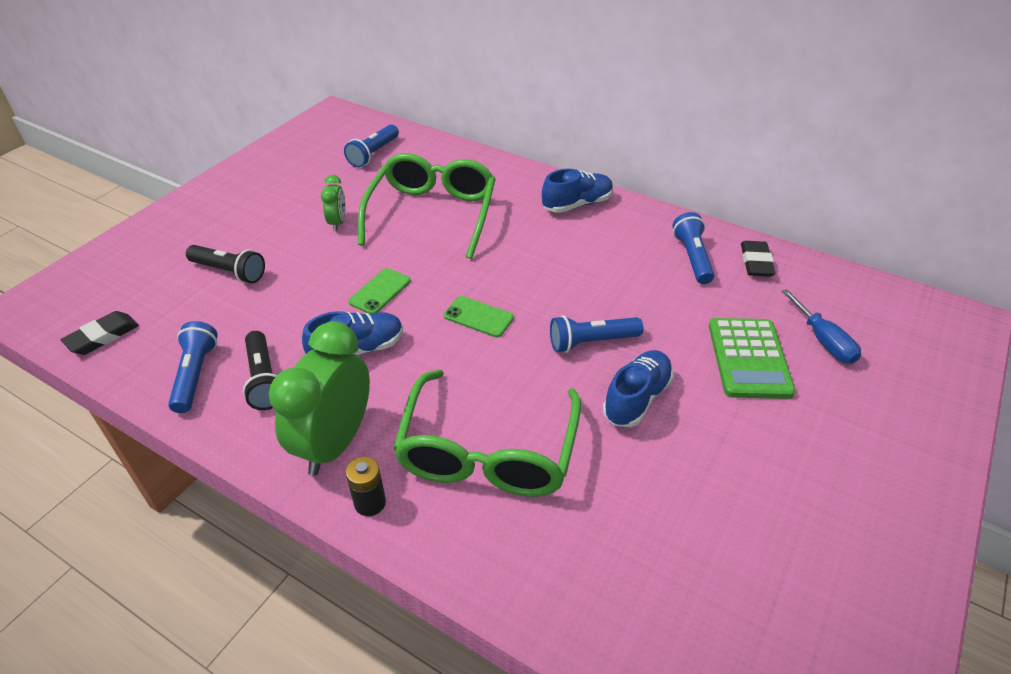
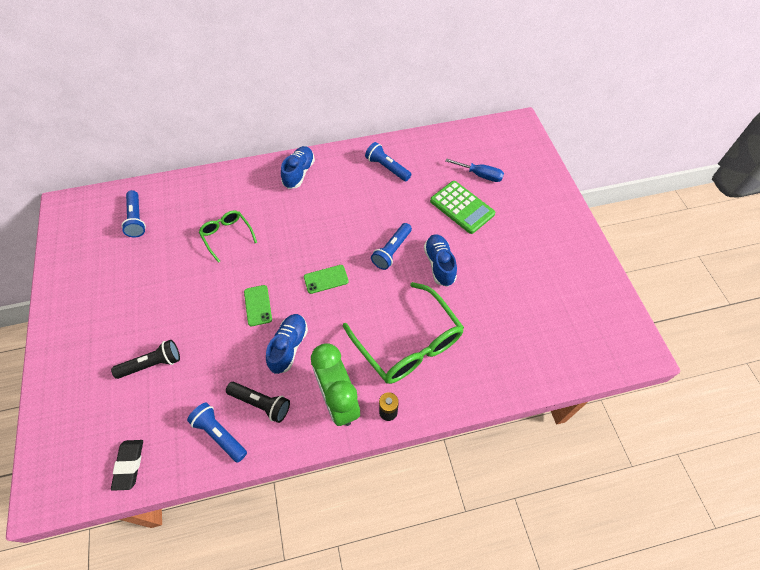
camera: 45 degrees left, 15 degrees up
(338, 223) = (177, 282): green clock -> none
(432, 215) = (227, 236): green glasses -> green glasses, size x0.53
(756, 262) = (416, 150): black eraser -> none

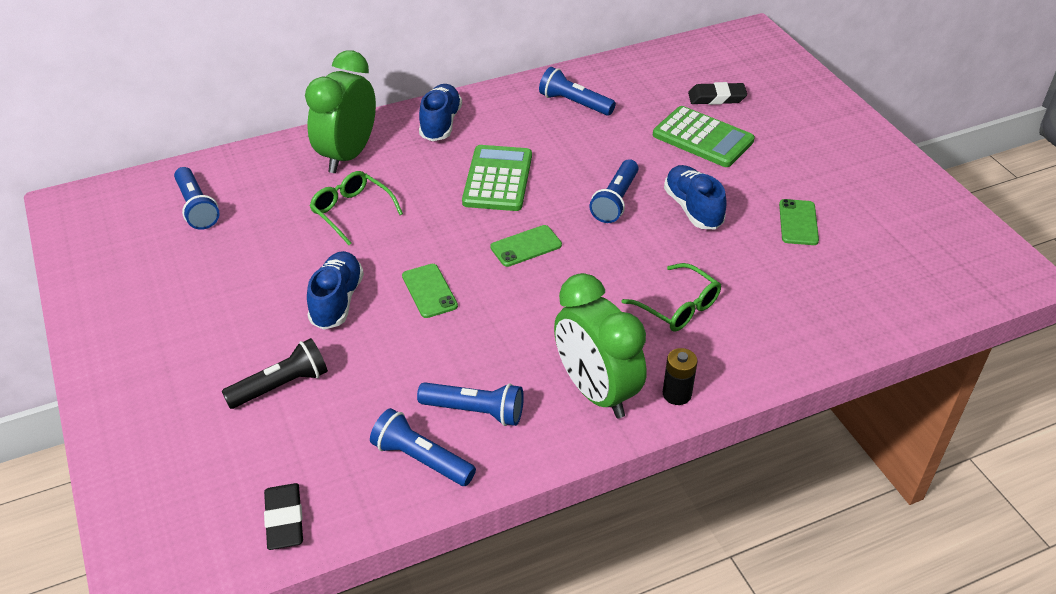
camera: 10 degrees left, 15 degrees down
(236, 191) = (348, 155): none -> green clock
(261, 403) = (475, 411): black flashlight -> blue flashlight
(288, 347) = (495, 336): blue shoe -> blue shoe (337, 301)
(322, 223) = (498, 179): none -> green calculator
(407, 342) = (677, 306): green glasses -> green glasses, size x0.53
(480, 175) = (716, 98): blue screwdriver -> black eraser
(504, 286) = (798, 222): none -> green phone

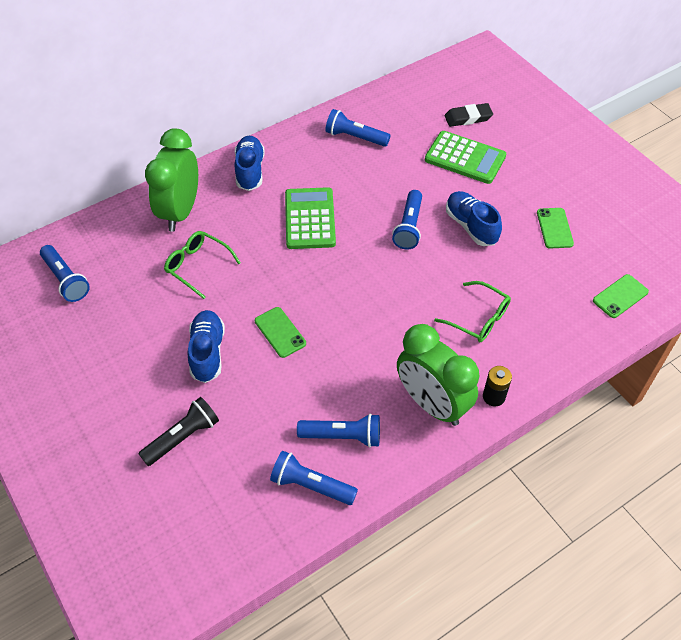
camera: 10 degrees left, 10 degrees up
(284, 520) = (217, 556): black eraser -> none
(526, 246) = (347, 279): green phone -> green phone (620, 296)

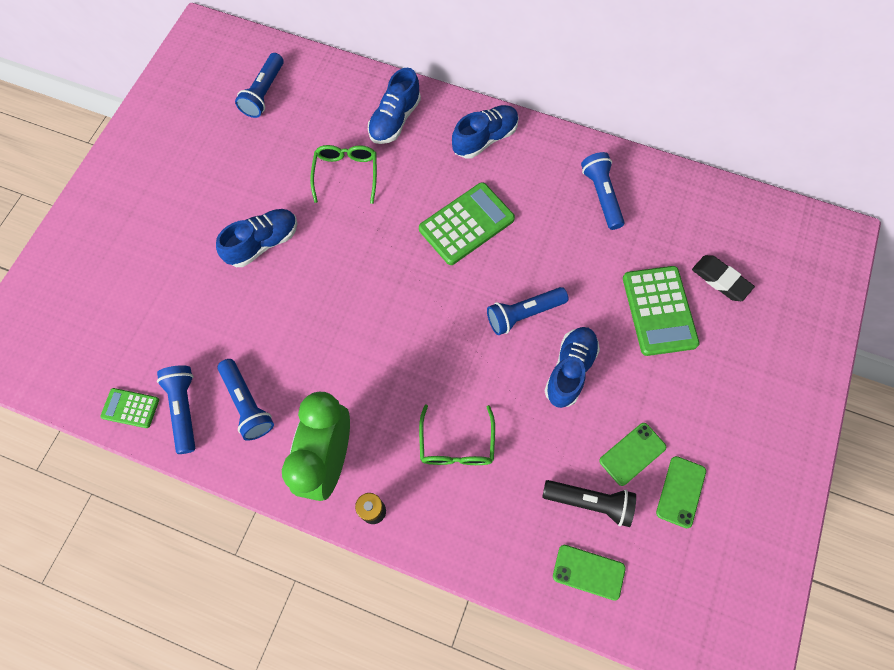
camera: 55 degrees right, 15 degrees up
(180, 212) = (395, 120): green clock -> blue shoe
(183, 437) = (171, 282): black flashlight -> black flashlight (590, 502)
(277, 527) = (130, 408): none -> green calculator
(280, 332) = (321, 284): green phone -> green phone (680, 491)

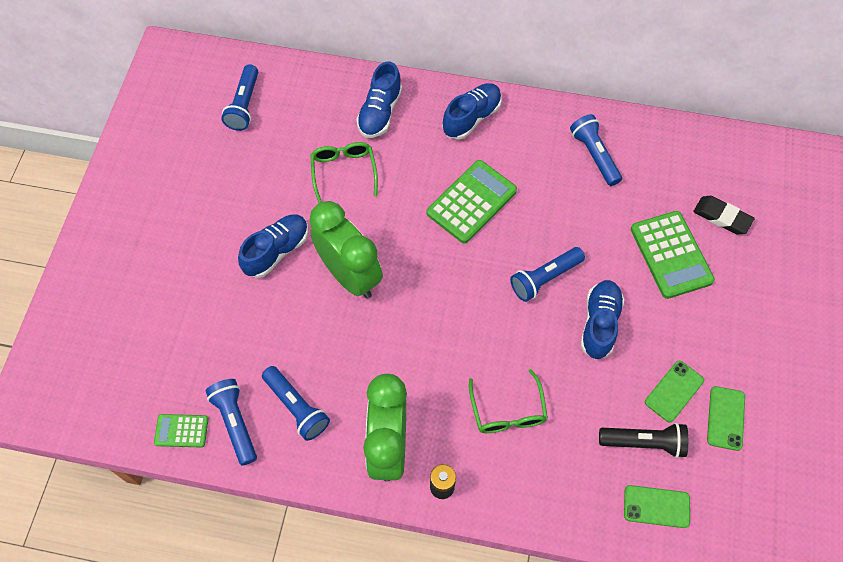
camera: 10 degrees left, 5 degrees down
(329, 279) = (350, 275): none -> green clock

